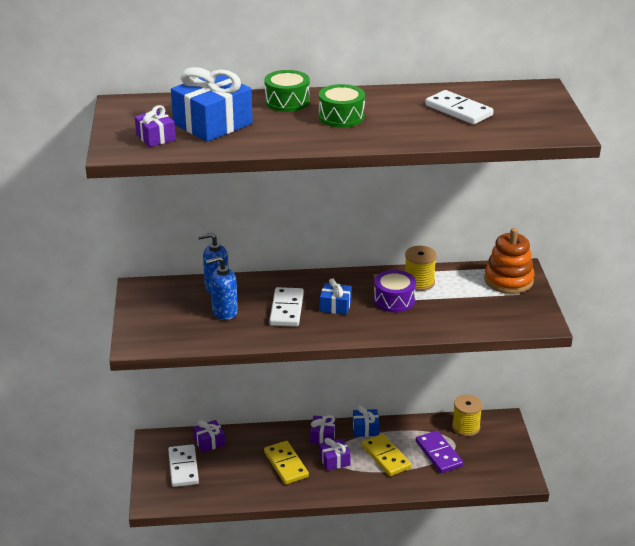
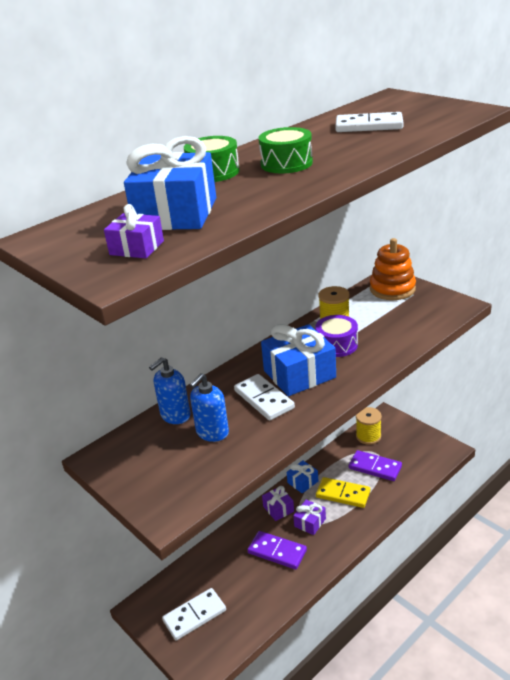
camera: 35 degrees left, 0 degrees up
(183, 468) = (194, 615): white domino -> white domino turned 75 degrees counterclockwise
(209, 442) = (192, 576): purple gift -> none
(286, 464) = (277, 551): yellow domino -> purple domino
(335, 306) = (299, 374): blue gift -> blue gift, size x1.92

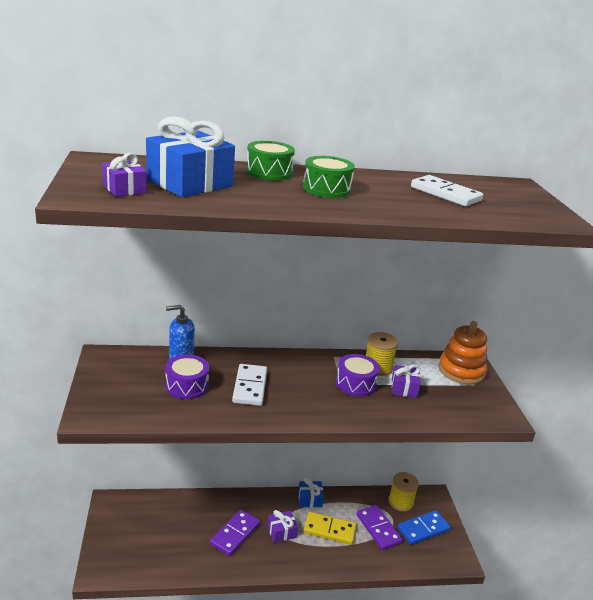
camera: 30 degrees right, 5 degrees down
(194, 615) = (135, 533): white domino -> none
(212, 432) = (187, 386): blue soap dispenser -> purple drum
(277, 551) = (235, 534): purple domino -> purple domino turned 60 degrees clockwise
(278, 509) = (270, 505): purple gift -> purple gift (404, 388)
(299, 374) = (298, 386): blue gift -> none
(343, 494) = (329, 530): yellow domino -> yellow domino turned 45 degrees counterclockwise
(404, 445) = (423, 529): none -> blue domino

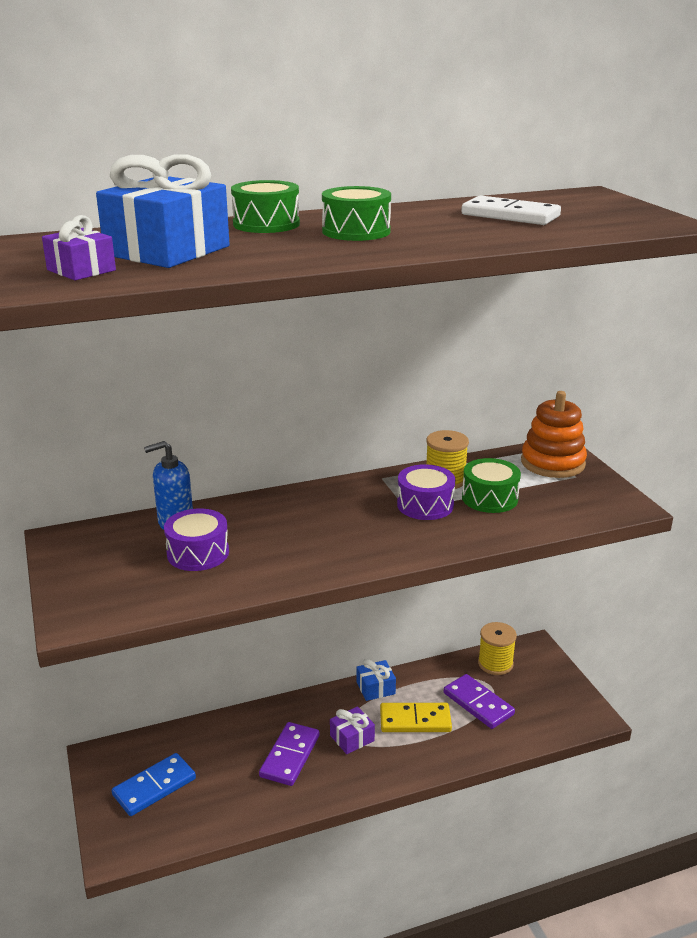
camera: 10 degrees left, 0 degrees up
(250, 387) = (286, 537): white domino -> none
(404, 388) = (489, 498): purple gift -> green drum
(423, 529) = (535, 690): blue domino -> blue domino (154, 787)

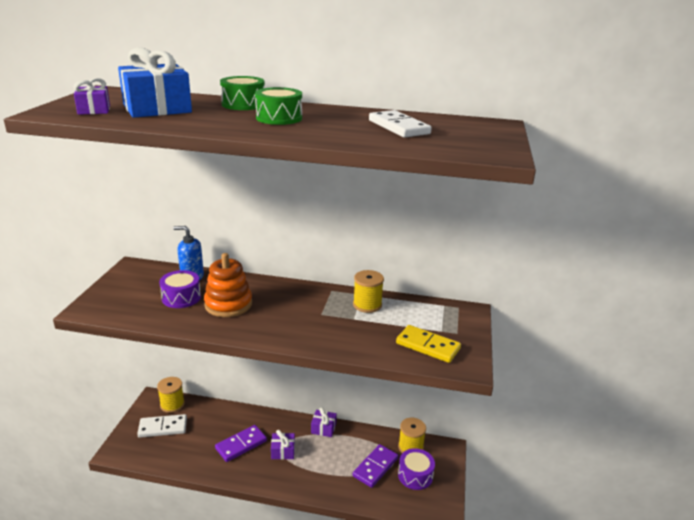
camera: 30 degrees right, 0 degrees up
(136, 751) = (172, 404): none -> yellow spool
(154, 787) = (163, 428): blue domino -> white domino
(375, 688) = (323, 428): blue gift -> purple gift
(415, 720) = (328, 459): yellow domino -> yellow domino (427, 346)
(425, 505) = (334, 316): purple drum -> purple drum (415, 475)
(478, 704) = (375, 467): purple domino -> purple domino turned 45 degrees clockwise
(489, 498) = (380, 326): green drum -> none
(552, 463) = (452, 318): orange stacking toy -> orange stacking toy (228, 304)

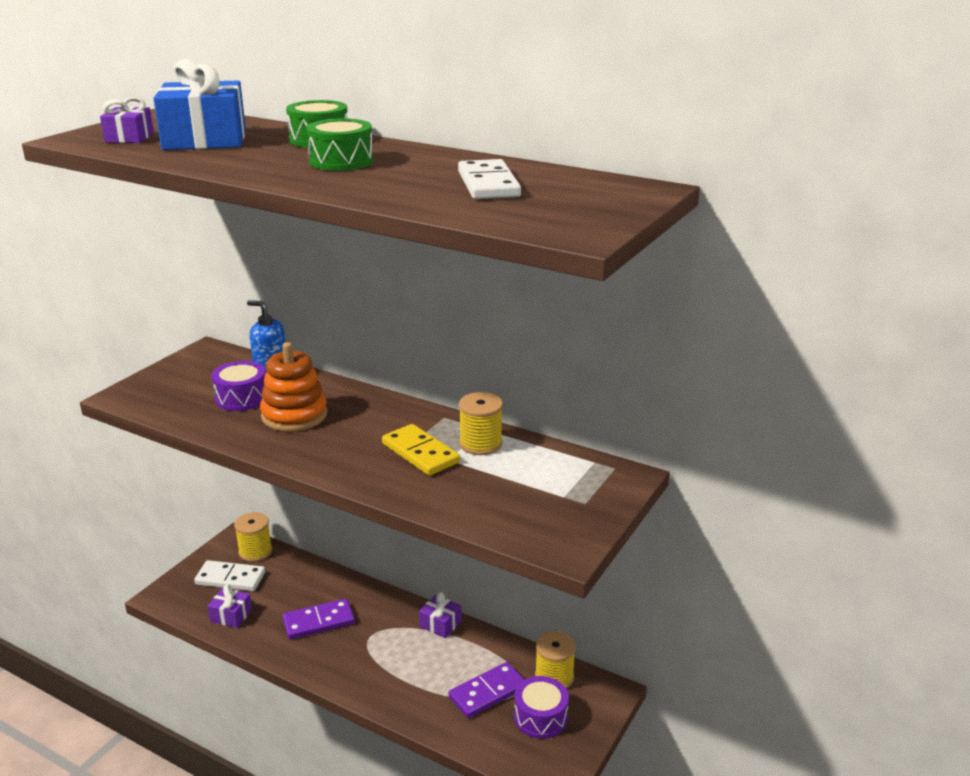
camera: 20 degrees right, 0 degrees up
(283, 451) = (369, 642): purple gift -> purple gift (231, 615)
(427, 346) = (527, 513): yellow domino -> yellow domino (420, 453)

